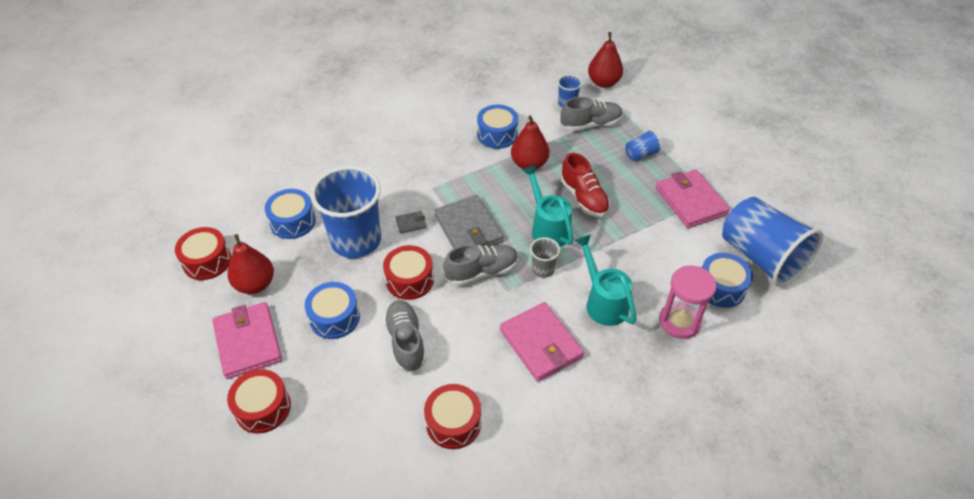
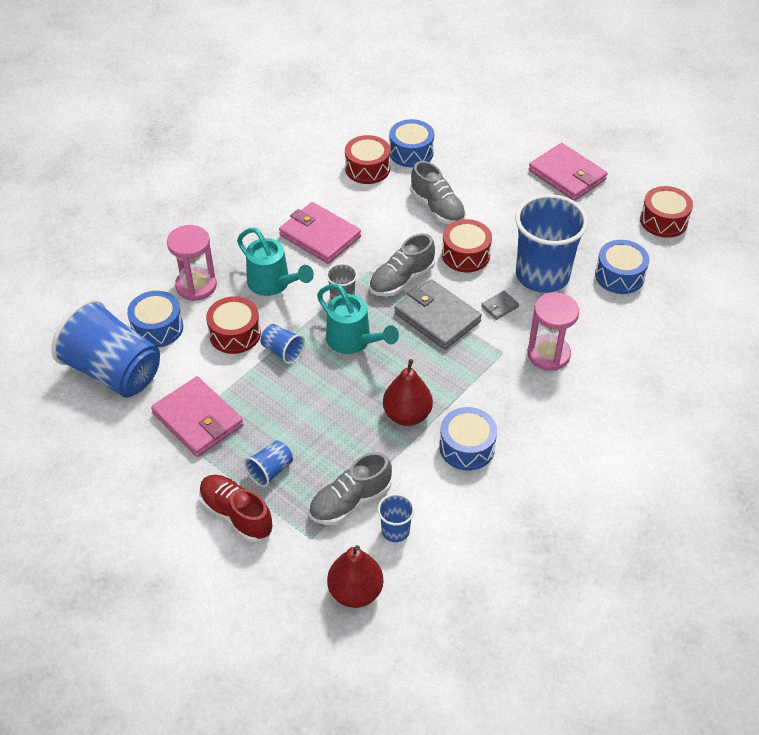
camera: 160 degrees right, 0 degrees up
(255, 284) = (602, 215): red pear -> none
(263, 408) = (517, 142): red drum -> red drum (235, 334)
(334, 317) = (510, 209): blue drum -> blue drum (411, 152)
(399, 177) = (548, 354): none -> pink hourglass
(583, 197) = (326, 388): red shoe -> red shoe (236, 515)
(610, 235) = (283, 351): none -> blue cup

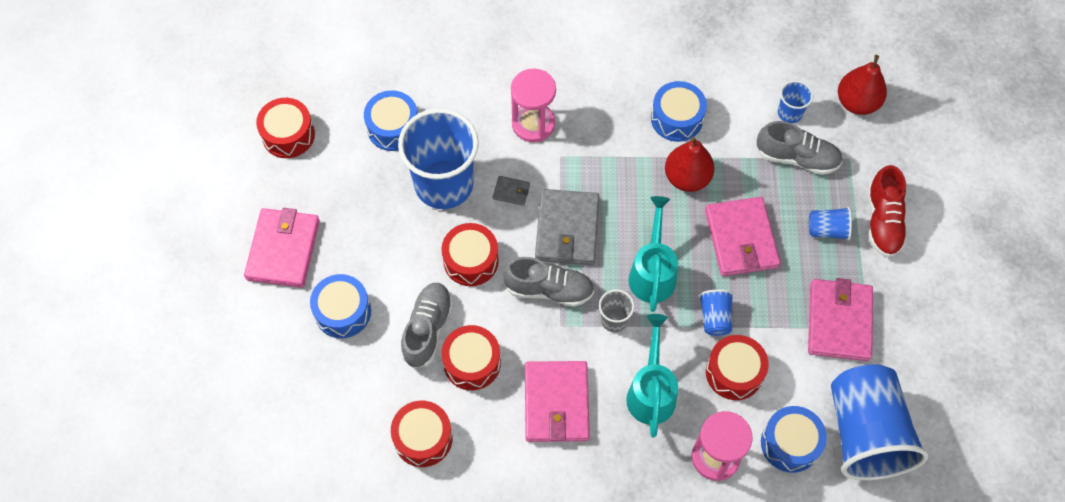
camera: 130 degrees left, 15 degrees up
(323, 410) = (741, 239): none -> pink wallet
(391, 214) = (472, 363): none -> red drum
(411, 152) = (362, 416): blue drum -> blue drum (343, 312)

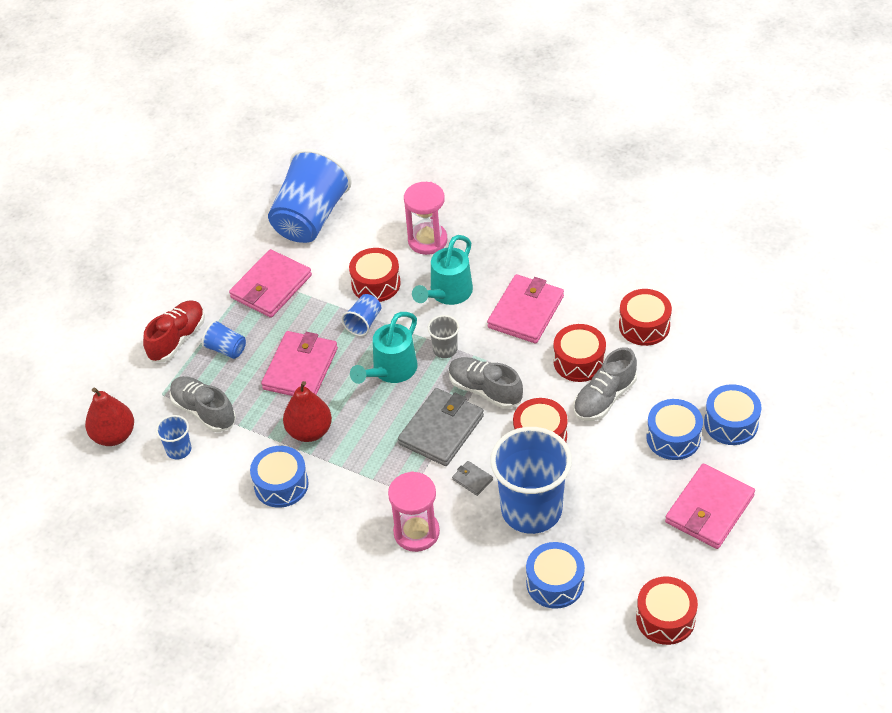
camera: 150 degrees left, 15 degrees down
(790, 443) = (368, 230): blue drum -> blue drum (731, 423)

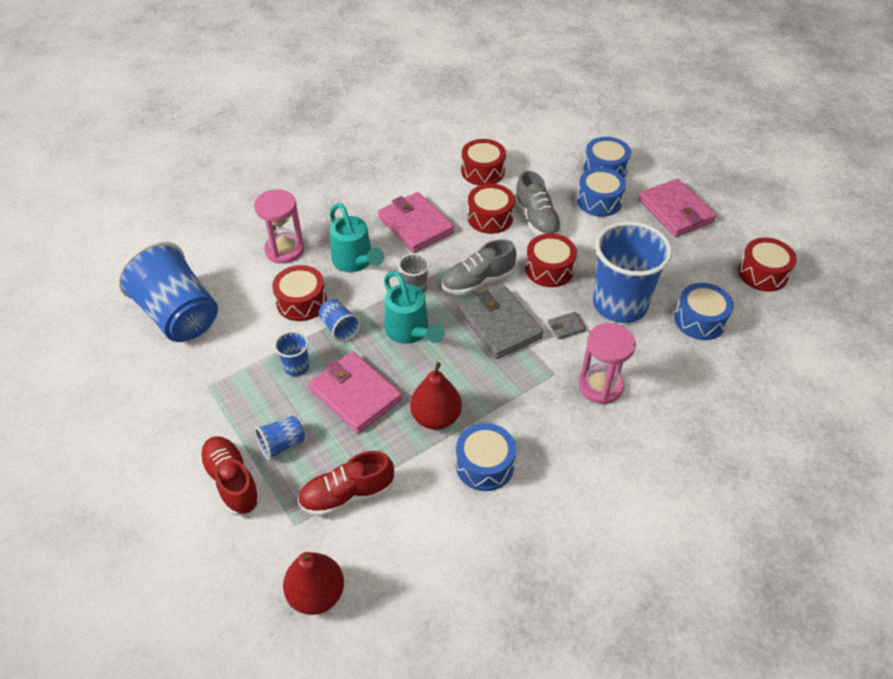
camera: 65 degrees left, 0 degrees up
(179, 450) = (381, 537): blue cup -> blue cup (296, 366)
(204, 411) = (347, 495): grey shoe -> red shoe
(271, 286) = (235, 377): pink wallet -> none

